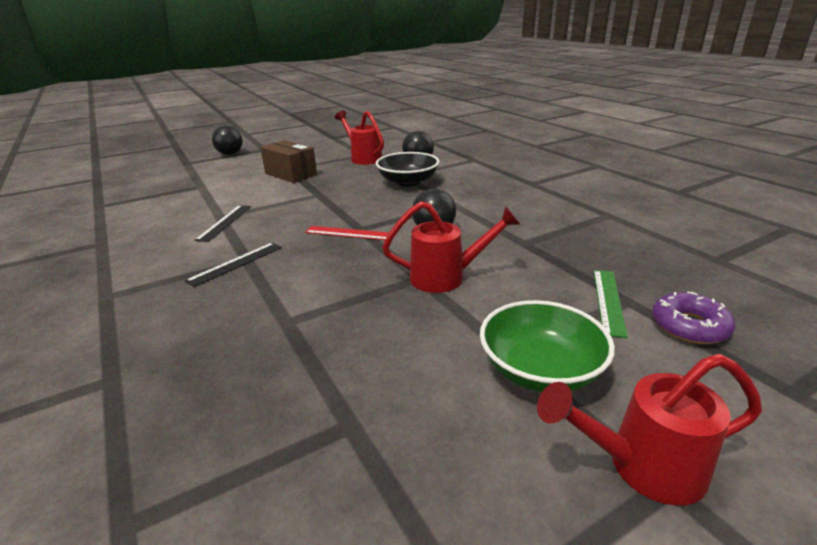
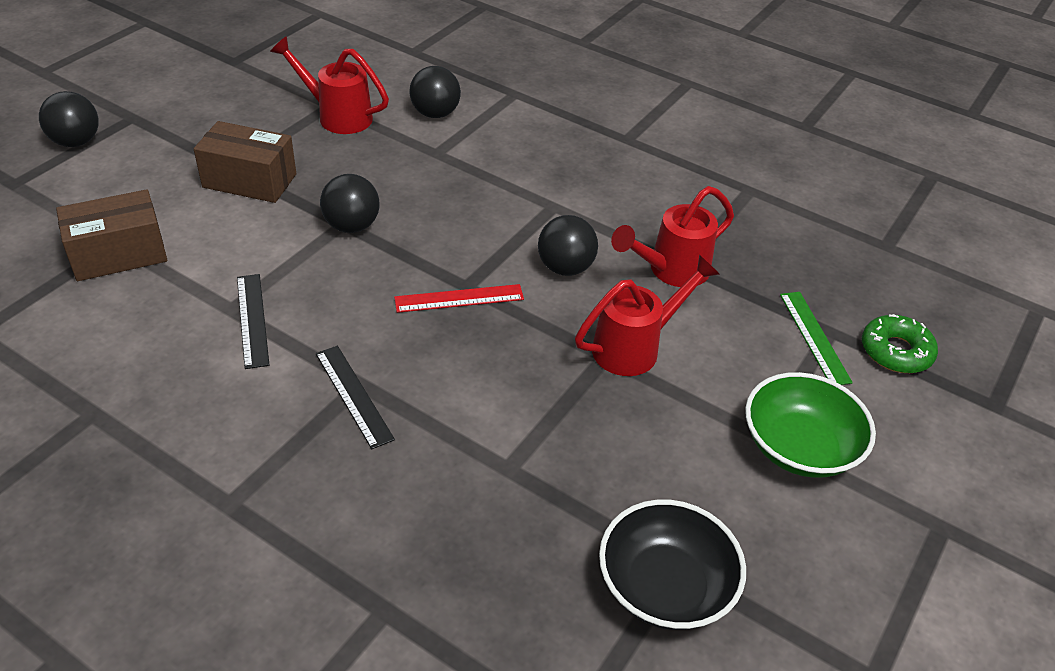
camera: 30 degrees left, 15 degrees up
(196, 190) = (119, 254): none -> brown box
(236, 263) = (353, 395): black ruler -> black ruler turned 45 degrees counterclockwise
(322, 196) = (352, 226): none -> black ball
(408, 182) = (455, 167): black bowl -> black bowl (665, 586)
(641, 467) = (918, 518): red watering can -> red watering can (670, 271)
(689, 326) = (896, 351): purple donut -> green donut

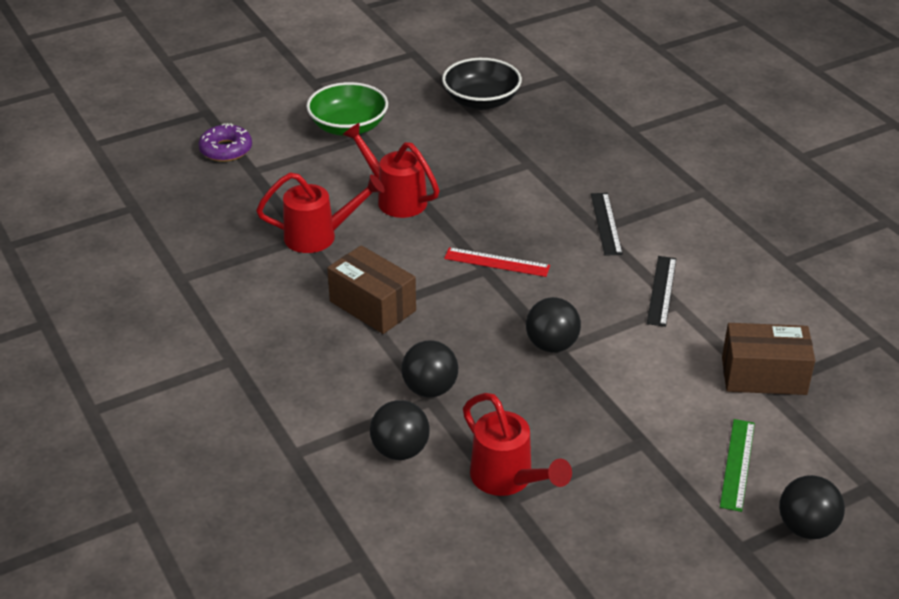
camera: 150 degrees left, 5 degrees down
(249, 181) = (629, 420): brown box -> brown box (372, 306)
(565, 268) = (398, 261): black ball -> black ball (430, 389)
(636, 347) = (395, 198): red watering can -> red watering can turned 45 degrees clockwise
(814, 337) = (268, 171): green ruler -> green ruler (737, 464)
(896, 351) = (226, 150): green donut -> purple donut

